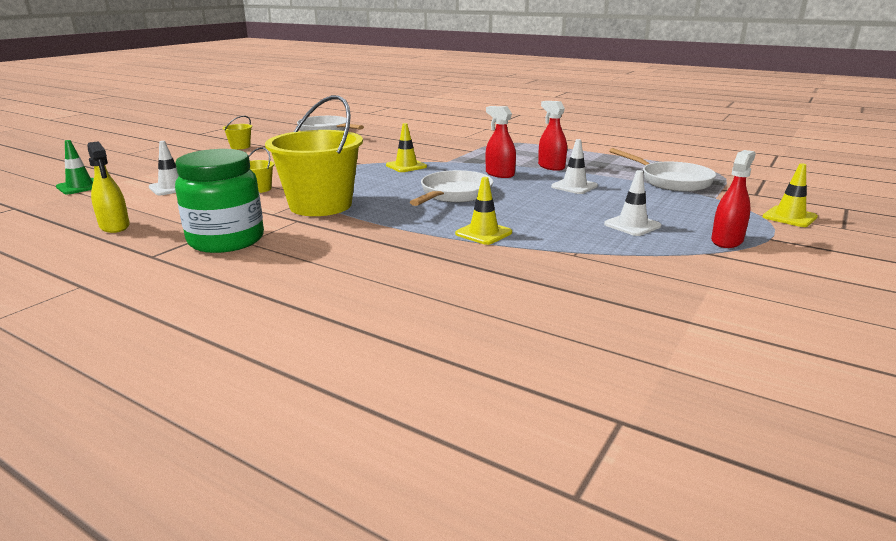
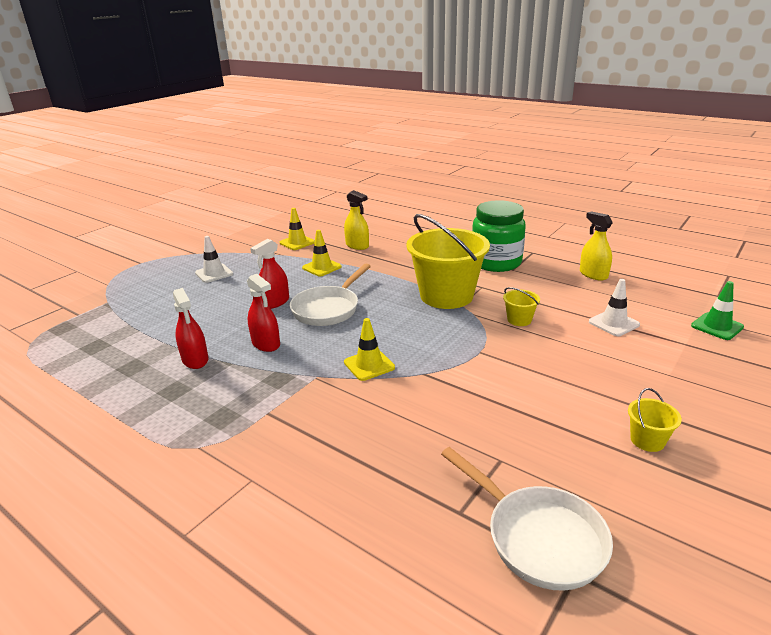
camera: 175 degrees left, 5 degrees up
(439, 266) = (357, 245): none -> yellow spray bottle
(574, 186) = (208, 320): white traffic cone -> none
(671, 181) = (104, 328): white pan -> none
(727, 241) = (171, 261): red spray bottle -> red spray bottle (275, 302)
(789, 217) = (92, 280): yellow traffic cone -> yellow traffic cone (297, 242)

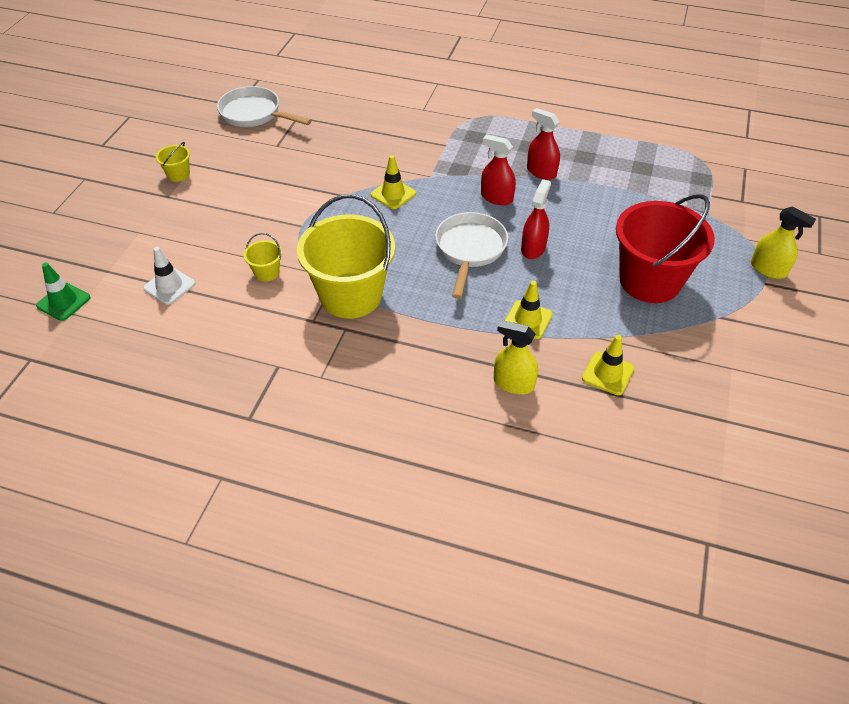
camera: 160 degrees right, 20 degrees up
(214, 273) = (650, 281): white traffic cone -> red bucket
(496, 262) = (300, 378): green jar -> none
(593, 274) = (170, 374): yellow spray bottle -> yellow spray bottle (768, 269)

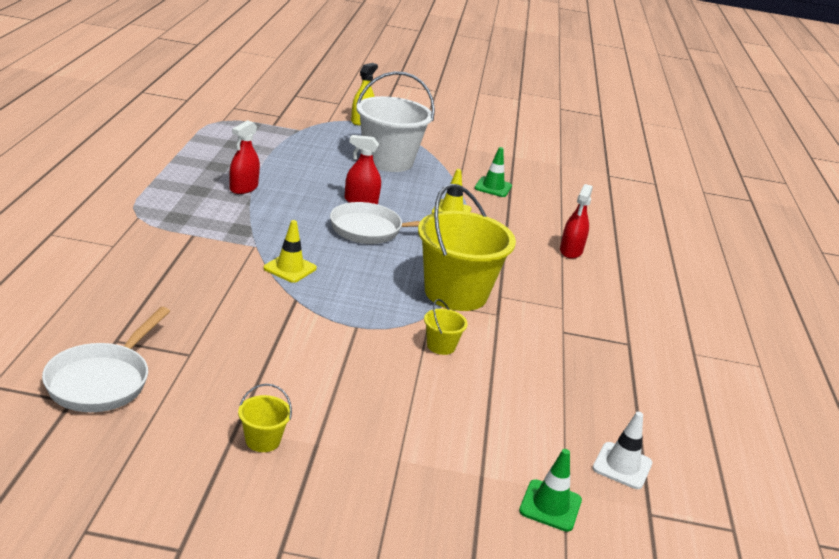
camera: 105 degrees left, 20 degrees down
(169, 286) = (488, 416): white traffic cone -> white traffic cone (622, 466)
(496, 197) = (288, 212): red spray bottle -> red spray bottle (571, 251)
(513, 383) = (521, 222): yellow spray bottle -> none
(607, 373) = (493, 187): yellow traffic cone -> green traffic cone
(650, 281) = (388, 161): red bucket -> white bucket

